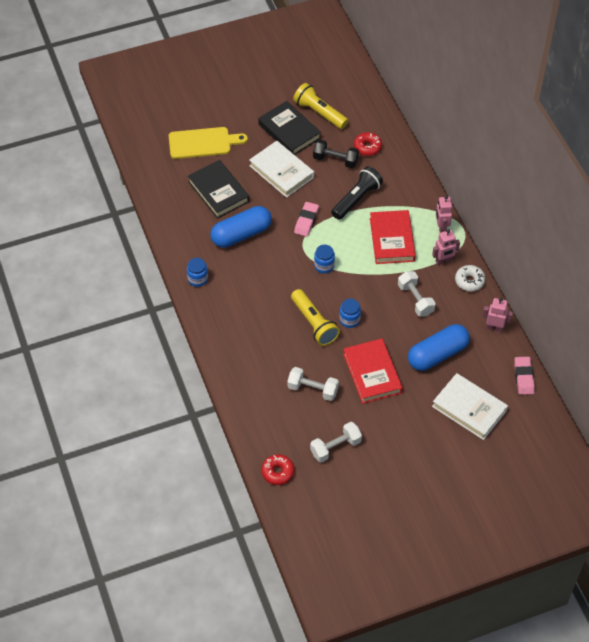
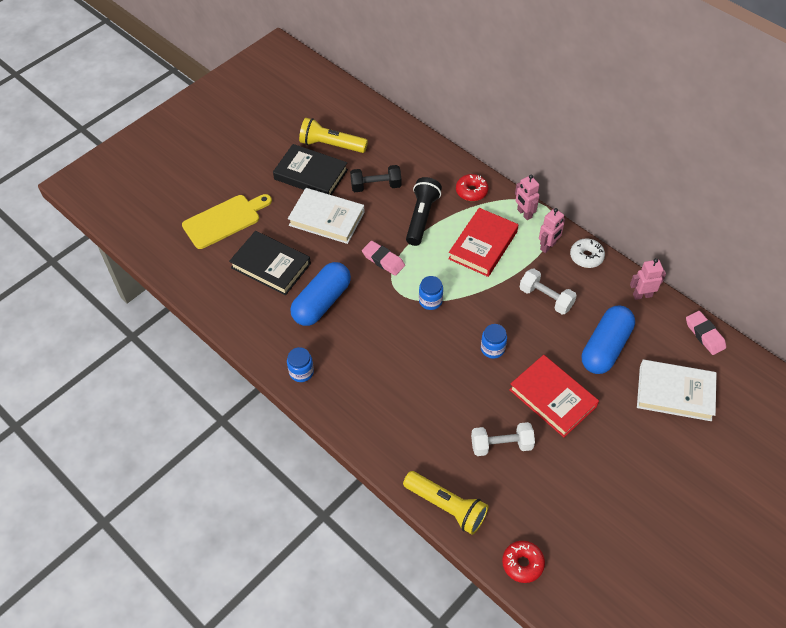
camera: 25 degrees left, 0 degrees up
(306, 221) = (383, 260): pink eraser -> pink eraser turned 45 degrees counterclockwise
(314, 323) = (457, 368): yellow flashlight -> yellow flashlight (446, 506)
(335, 447) = (567, 502): white dumbbell -> none
(367, 147) = (400, 161): red donut -> red donut (471, 191)
(392, 240) = (483, 245): red book -> red book turned 60 degrees clockwise

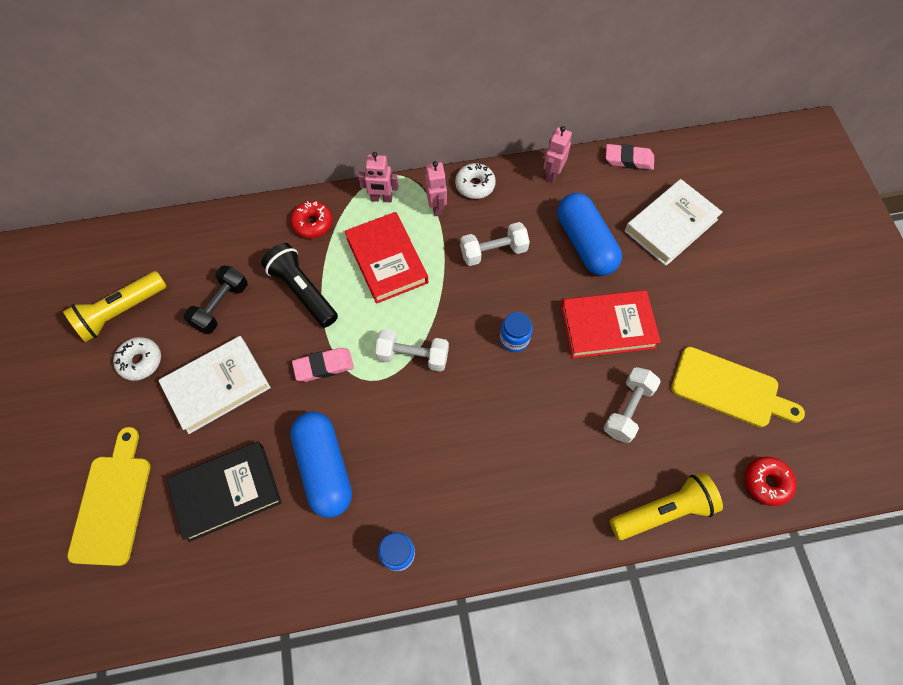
camera: 55 degrees left, 10 degrees up
(311, 174) = (140, 361): black book -> white donut
(430, 301) = (413, 356): blue jar -> white dumbbell
(575, 502) = (729, 389): none -> yellow cutting board

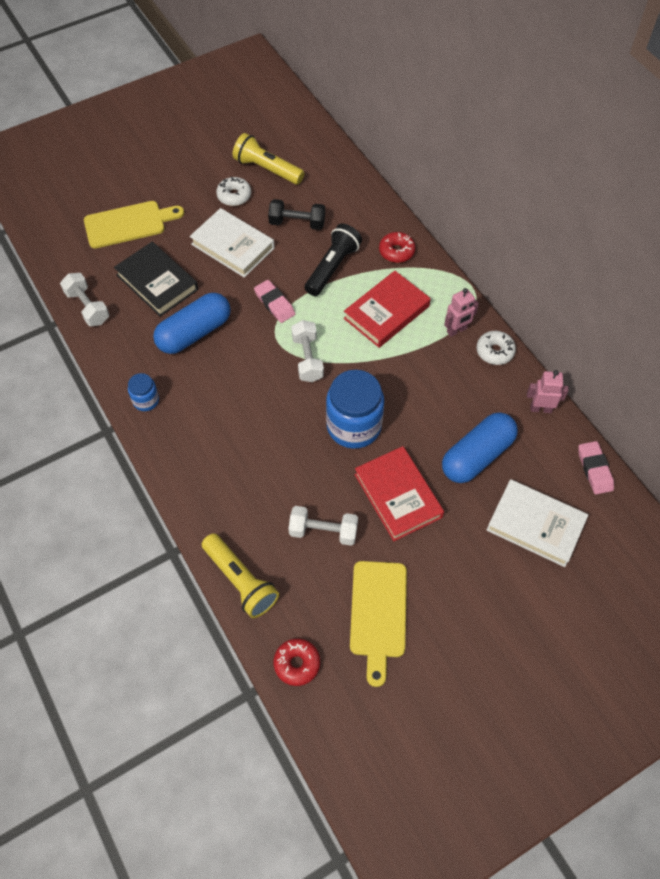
camera: 70 degrees right, 5 degrees down
(381, 199) = (444, 288): pink robot -> none
(493, 252) = (432, 386): white dumbbell -> white dumbbell (88, 307)
(514, 339) = (354, 426): blue jar -> blue jar, size x2.02

